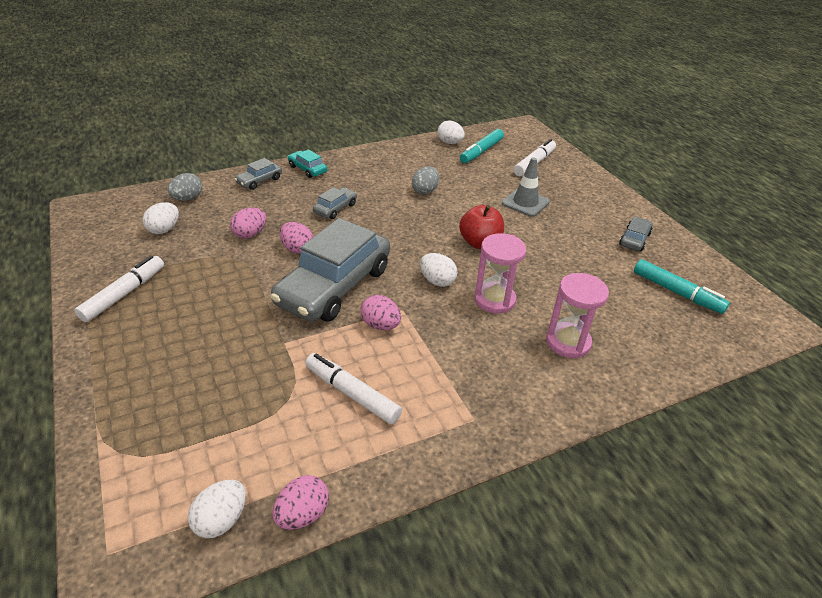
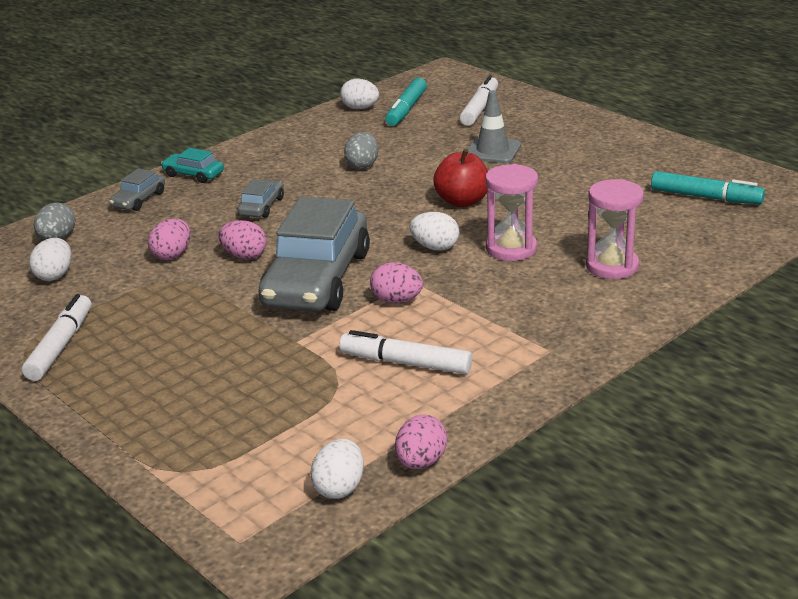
camera: 15 degrees left, 10 degrees down
(634, 239) = (637, 159): grey car -> none

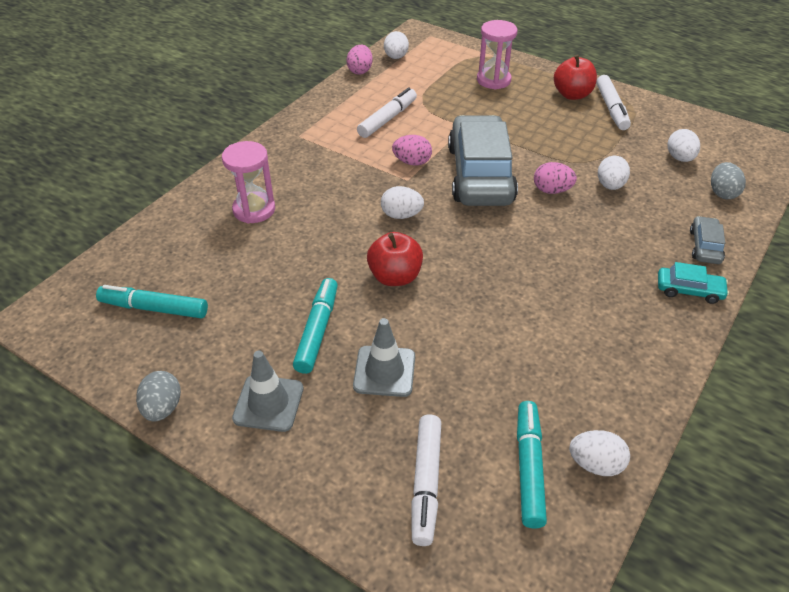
camera: 165 degrees right, 15 degrees up
(93, 374) = (572, 95): none -> red apple
(172, 255) = (610, 185): pink egg -> white egg
(261, 206) = (581, 249): grey car -> none
(362, 165) = (521, 326): grey egg -> grey egg (163, 408)
(406, 363) = (388, 119): white marker -> white marker turned 60 degrees counterclockwise
(511, 249) = (337, 220): pink hourglass -> pink hourglass (493, 80)
(546, 174) = (317, 330): none -> turquoise marker
(590, 143) = (268, 403): none -> grey traffic cone

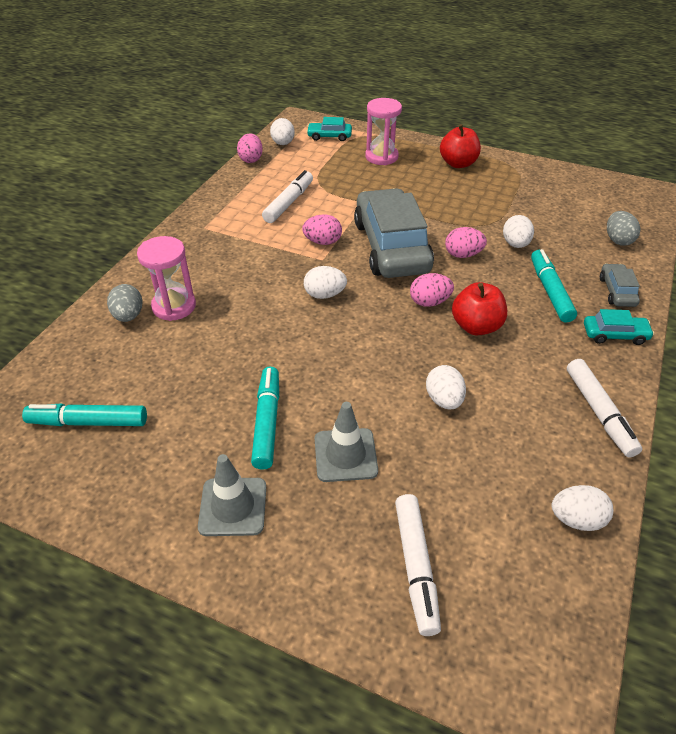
camera: 10 degrees left, 0 degrees up
(163, 408) = (119, 529): grey egg -> grey egg (128, 316)
(395, 277) = (333, 357): red apple -> red apple (476, 326)
(445, 54) = (329, 136): none -> turquoise car
(504, 234) = (429, 302): none -> pink egg
(529, 467) = (514, 533): turquoise marker -> turquoise marker (550, 291)
(611, 108) = (497, 173): white marker -> white marker (599, 413)
(679, 158) = (571, 212): white egg -> white egg (444, 400)

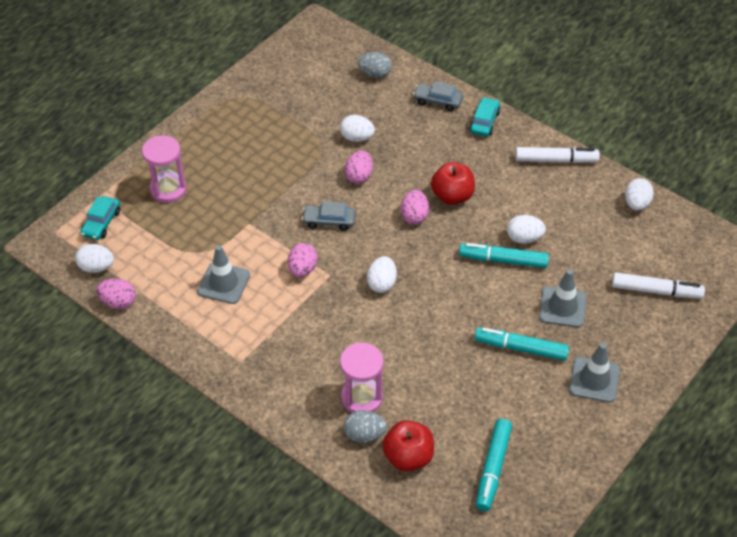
camera: 75 degrees left, 5 degrees up
(289, 203) = (224, 283): white marker -> grey traffic cone
(391, 247) = (329, 221): grey car -> grey car, size x0.43
(458, 163) = (210, 135): red apple -> red apple (408, 457)
(550, 291) = (425, 138): turquoise marker -> turquoise marker (503, 260)

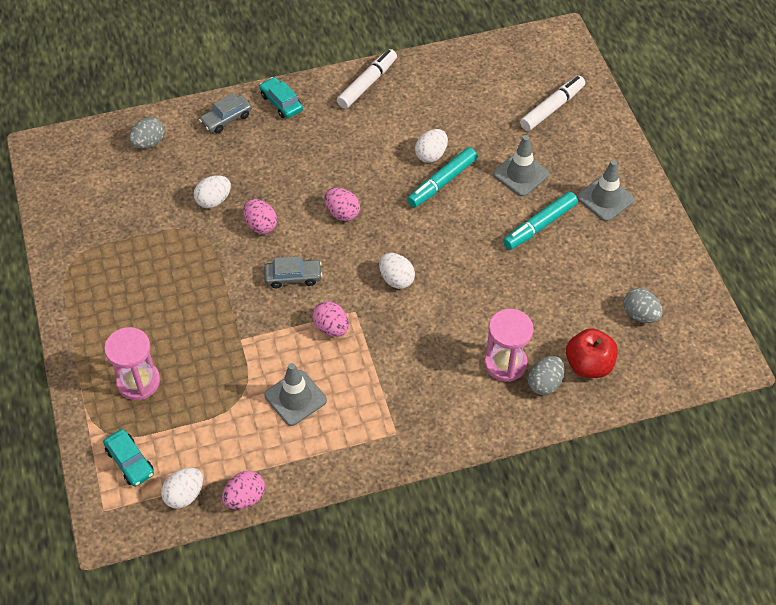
camera: 55 degrees left, 5 degrees up
(329, 221) = (293, 277): grey car -> grey car turned 135 degrees counterclockwise
(452, 196) = (344, 174): red apple -> none
(492, 468) = (640, 314): turquoise marker -> grey egg
(636, 204) = (458, 64): white egg -> none

